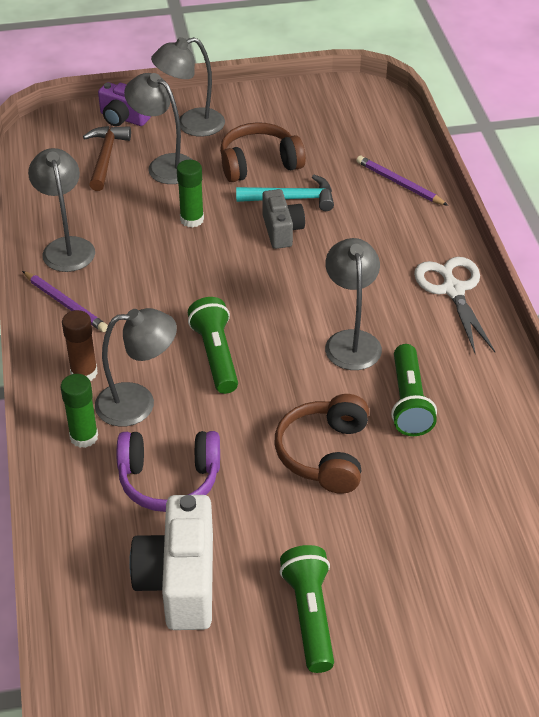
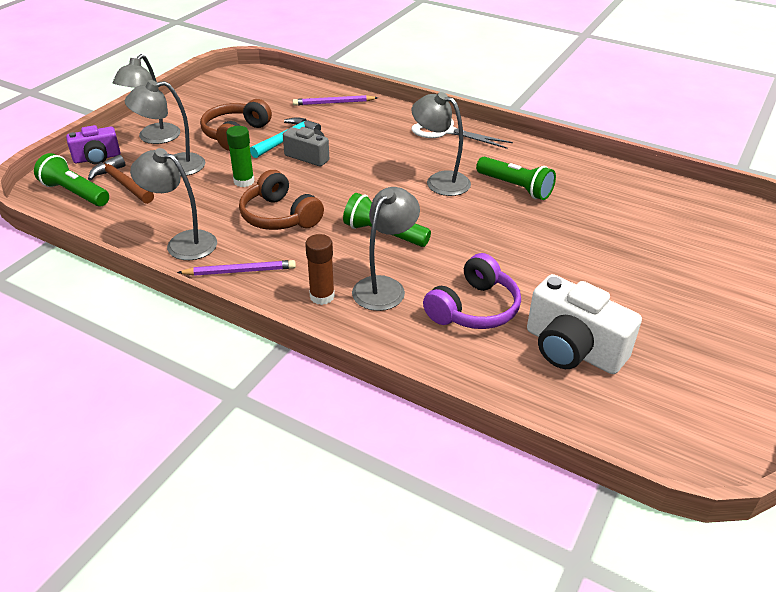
camera: 50 degrees left, 5 degrees down
(84, 437) = (386, 327): green glue stick -> none
(310, 616) = (653, 308): green flashlight -> green flashlight (75, 193)
(325, 454) = (523, 236): brown headphones -> brown headphones (279, 216)

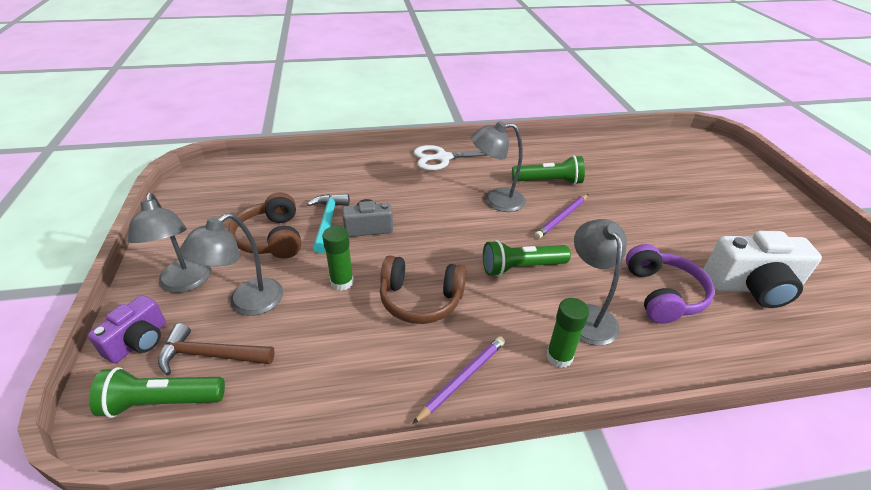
camera: 40 degrees left, 0 degrees up
(183, 242) = (368, 384): grey lamp -> none
(322, 296) = (559, 356): brown glue stick -> green glue stick
(333, 103) = (324, 170): purple pencil -> purple pencil (562, 218)

